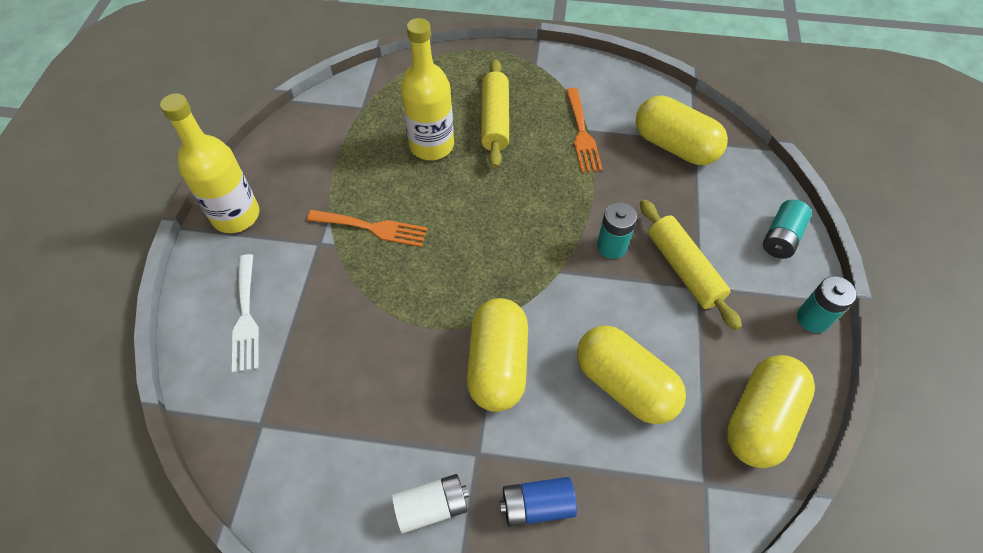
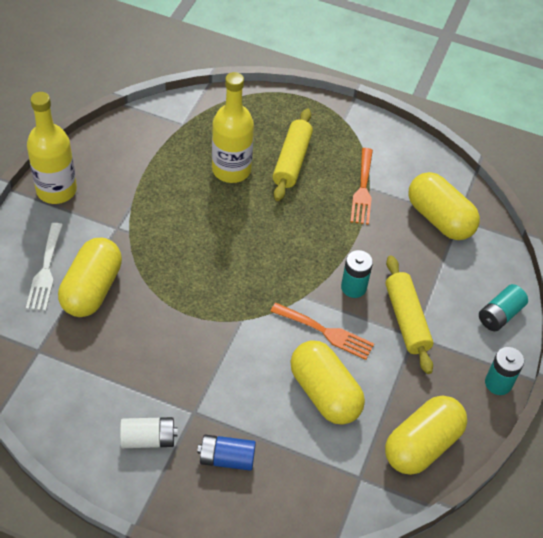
camera: 10 degrees right, 5 degrees down
(373, 228) = (163, 226): orange fork -> orange fork (326, 332)
(497, 364) = (230, 354): yellow capsule -> yellow capsule (92, 289)

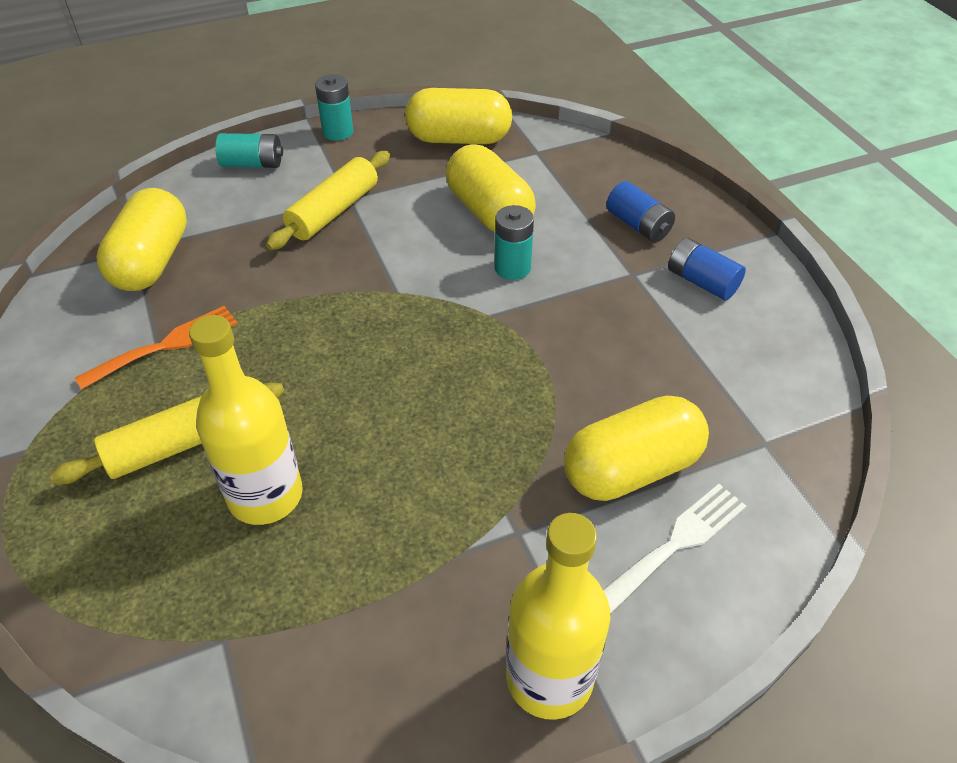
camera: 130 degrees left, 5 degrees down
(148, 439) = (701, 282): white battery -> blue battery
(324, 393) = (489, 212): yellow capsule -> yellow capsule turned 45 degrees counterclockwise
(326, 332) = (420, 250): orange fork -> none
(353, 287) = (336, 265): turquoise battery -> turquoise battery (512, 268)

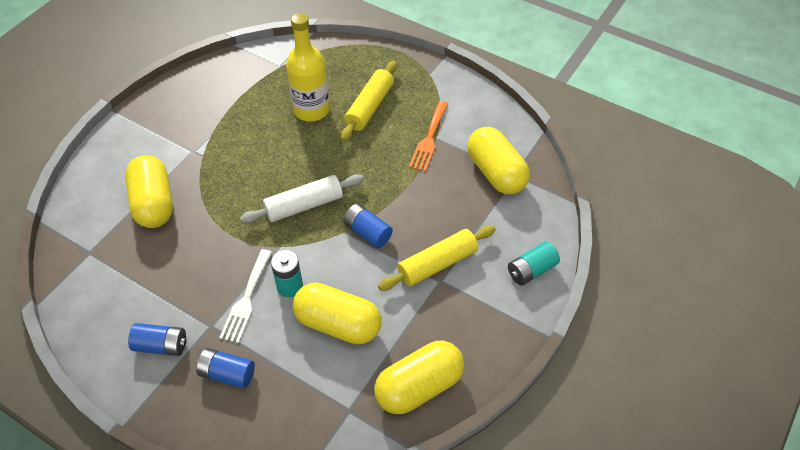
camera: 145 degrees right, 5 degrees up
(333, 211) = (437, 264): yellow rolling pin -> yellow rolling pin turned 60 degrees clockwise
(338, 132) = (512, 336): turquoise battery -> none
(372, 277) = (367, 232): none -> blue battery
(417, 347) = (304, 206): none -> white rolling pin
(549, 678) = (150, 113): yellow bottle -> none
(631, 469) = (154, 203): yellow capsule -> yellow capsule turned 45 degrees counterclockwise
(677, 542) = (118, 183): white fork -> white fork (246, 299)

